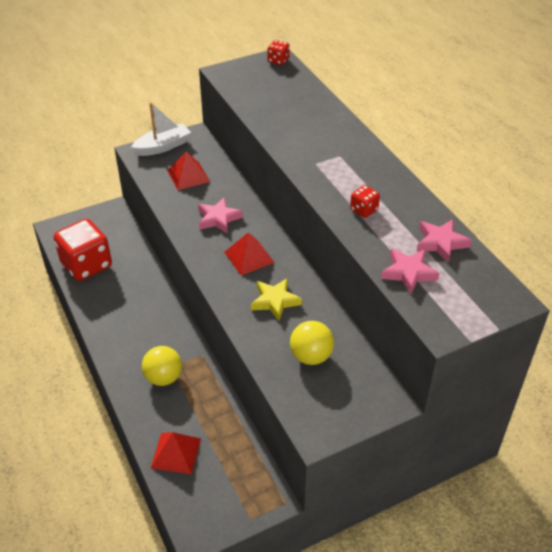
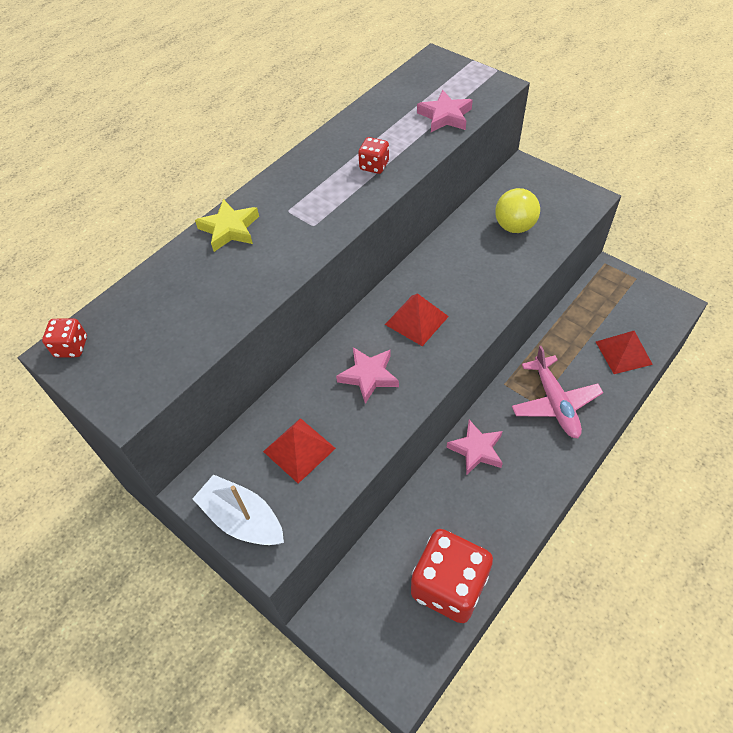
camera: 110 degrees left, 10 degrees up
(163, 378) = (555, 403): yellow ball -> pink plane
(275, 301) = (466, 275): yellow star -> yellow star (229, 229)
(441, 243) = (390, 108): pink star -> pink star (476, 449)

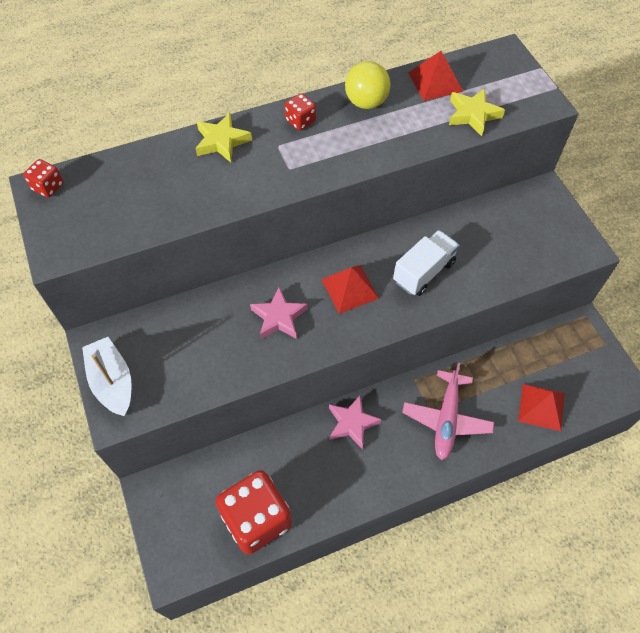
camera: 25 degrees right, 5 degrees up
(299, 450) = (186, 350): red pyramid -> red pyramid (435, 82)
(374, 166) = (376, 136): red dice -> red dice (300, 121)
(445, 116) = (473, 115): pink star -> yellow star
(471, 276) = (423, 272): none -> white truck
(514, 227) = (495, 244): yellow ball -> yellow ball (366, 102)

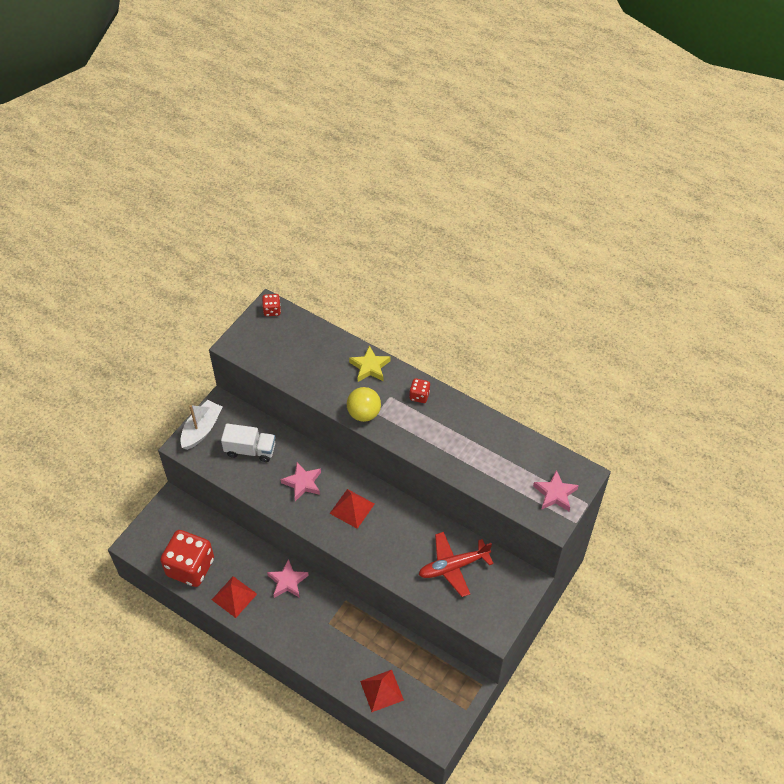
camera: 55 degrees right, 5 degrees down
(366, 102) = (465, 421): yellow ball -> yellow ball (364, 413)
(423, 272) = (397, 542): white truck -> white truck (250, 450)
(435, 82) = (517, 448): red pyramid -> red pyramid (234, 596)
(446, 419) = (329, 635): pink plane -> none
(473, 115) = (505, 485): yellow star -> none
(487, 240) = (453, 567): none -> red plane
(512, 84) = (555, 494): none -> pink star

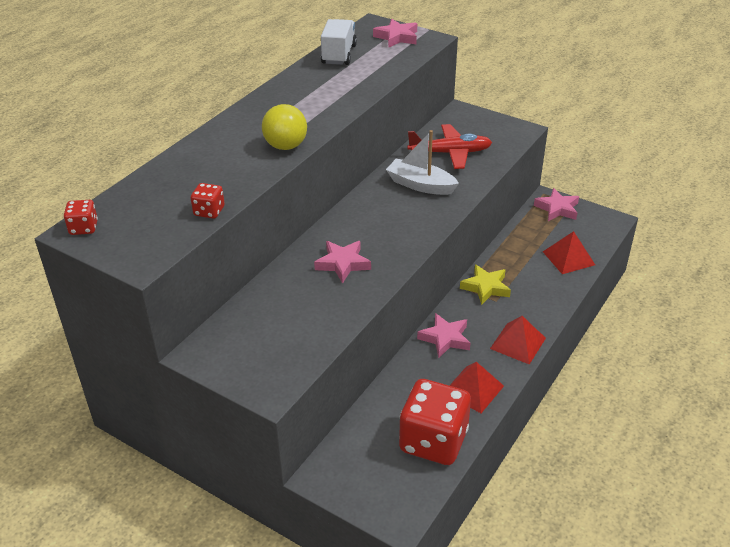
camera: 90 degrees left, 15 degrees down
(202, 429) = (243, 371): white boat -> white boat (420, 185)
(250, 450) = (286, 315): white truck -> white truck (339, 55)
(352, 508) = (380, 222): red pyramid -> red pyramid (517, 343)
(370, 367) = (211, 143): yellow star -> yellow star (485, 287)
(419, 396) = (263, 109): red dice -> red dice (209, 211)
(453, 567) = (450, 153): red plane -> red plane turned 75 degrees counterclockwise
(456, 693) = (557, 209): none -> pink star

